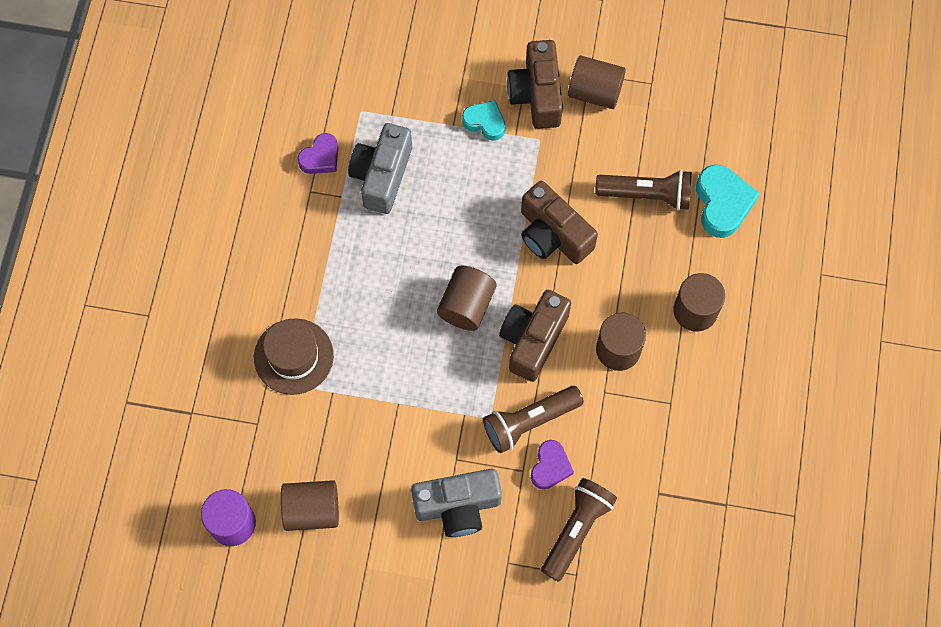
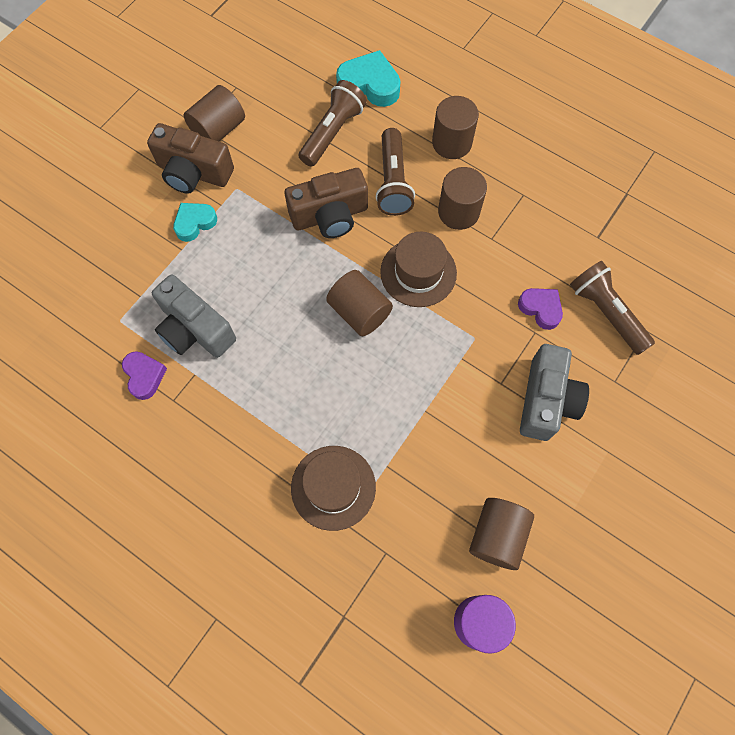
camera: 65 degrees left, 0 degrees up
(529, 422) = (493, 307): brown flashlight -> brown flashlight (393, 182)
(533, 340) = (418, 272): brown camera -> brown hat

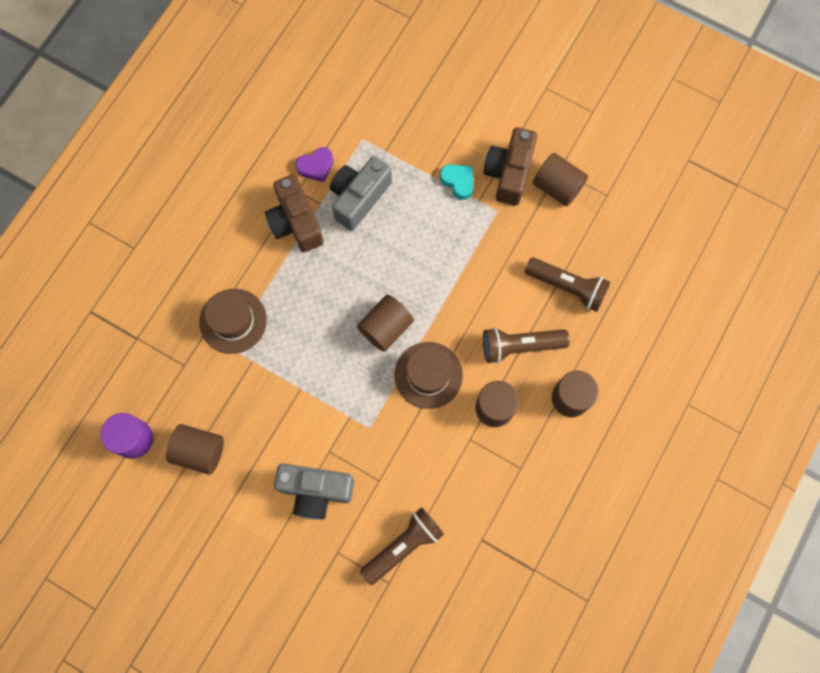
camera: 85 degrees right, 5 degrees up
(330, 216) = (478, 293): brown camera -> brown camera (295, 222)
(369, 85) = (627, 316): turquoise heart -> none
(540, 309) = (402, 485): purple heart -> none

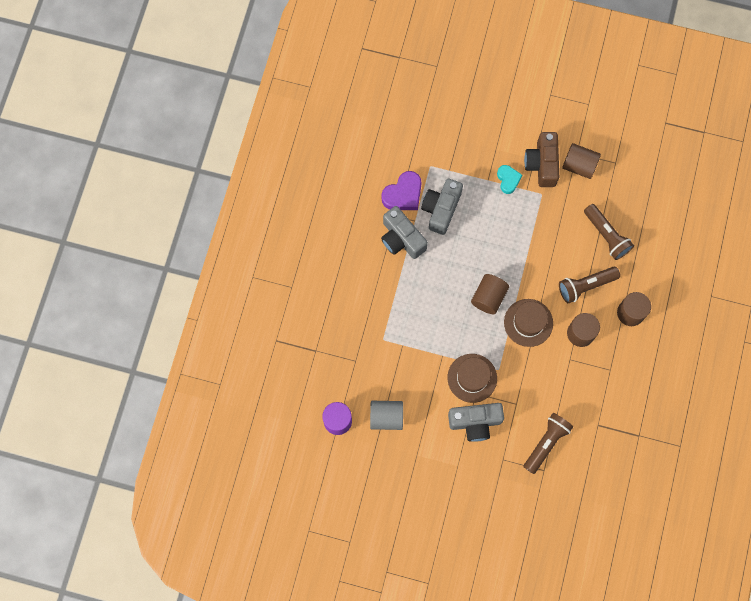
camera: 15 degrees left, 0 degrees up
(199, 451) = (386, 417): brown cylinder -> grey cylinder
(233, 321) = (380, 320): brown hat -> brown hat (472, 378)
(295, 222) = (401, 239): brown camera -> grey camera
(316, 166) = (403, 194): purple heart -> purple heart, size x1.56
(458, 182) = (508, 180): turquoise heart -> turquoise heart turned 45 degrees clockwise
(567, 287) = (606, 235): brown flashlight -> brown flashlight turned 45 degrees clockwise

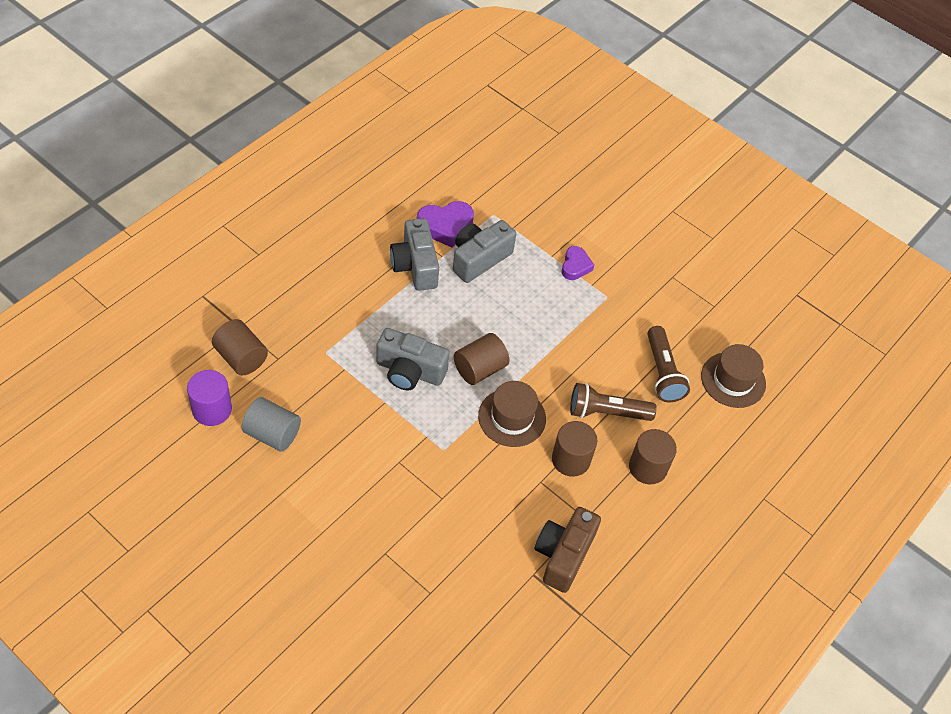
camera: 20 degrees right, 20 degrees down
(472, 378) = (405, 443): brown hat -> brown hat (733, 380)
(475, 422) = (377, 493): grey camera -> grey camera (409, 371)
(508, 180) = (575, 266): turquoise heart -> purple heart
(542, 164) = (624, 269): brown camera -> brown camera (563, 555)
(546, 443) = (452, 562): brown flashlight -> none
(579, 165) = (668, 289): brown cylinder -> brown cylinder (241, 357)

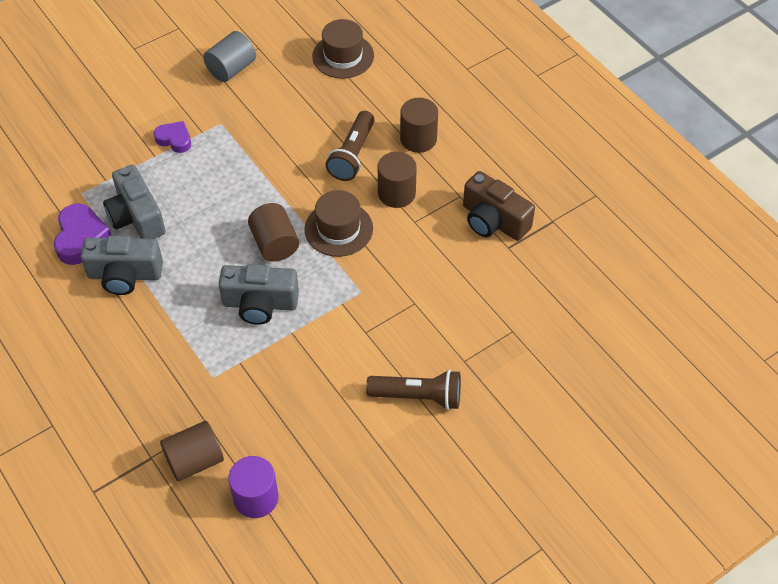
camera: 70 degrees left, 0 degrees up
(272, 434) = (303, 442): grey cylinder -> grey cylinder (231, 69)
(409, 371) = (260, 304): grey camera -> grey camera turned 60 degrees clockwise
(663, 372) = (321, 103): brown flashlight -> brown flashlight (418, 396)

